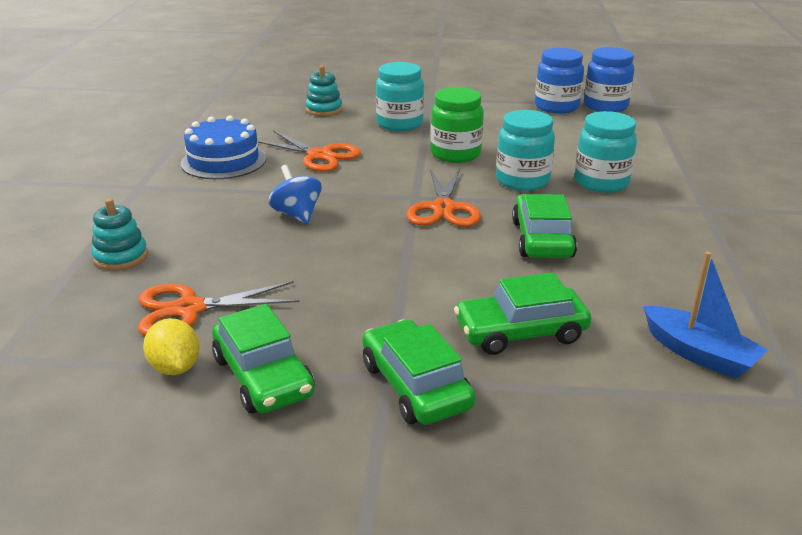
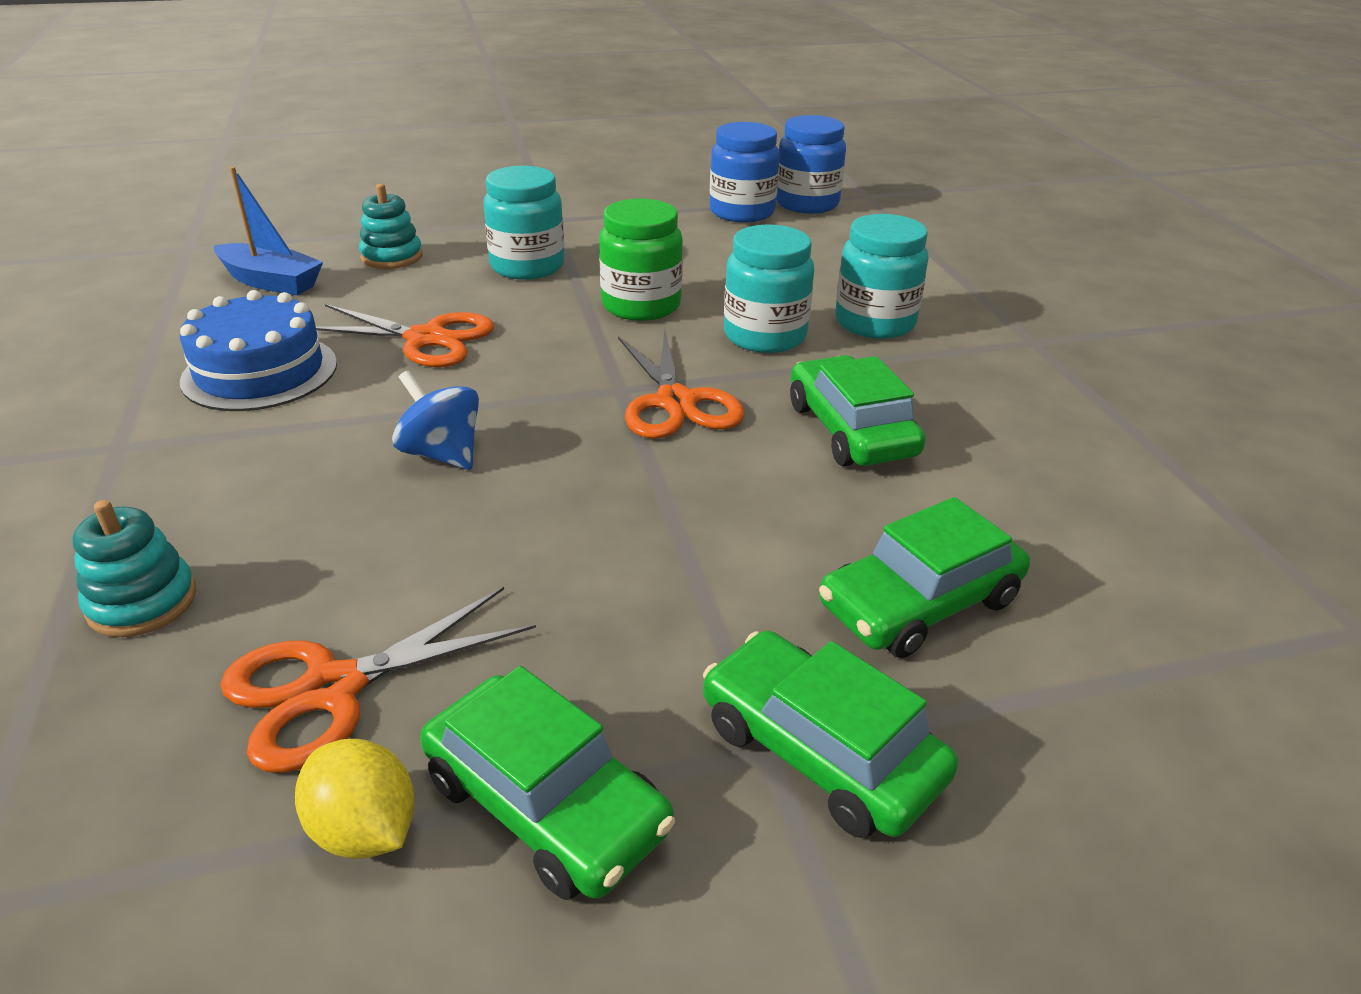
camera: 20 degrees left, 5 degrees up
(699, 354) = (1183, 583): blue boat -> blue boat (271, 282)

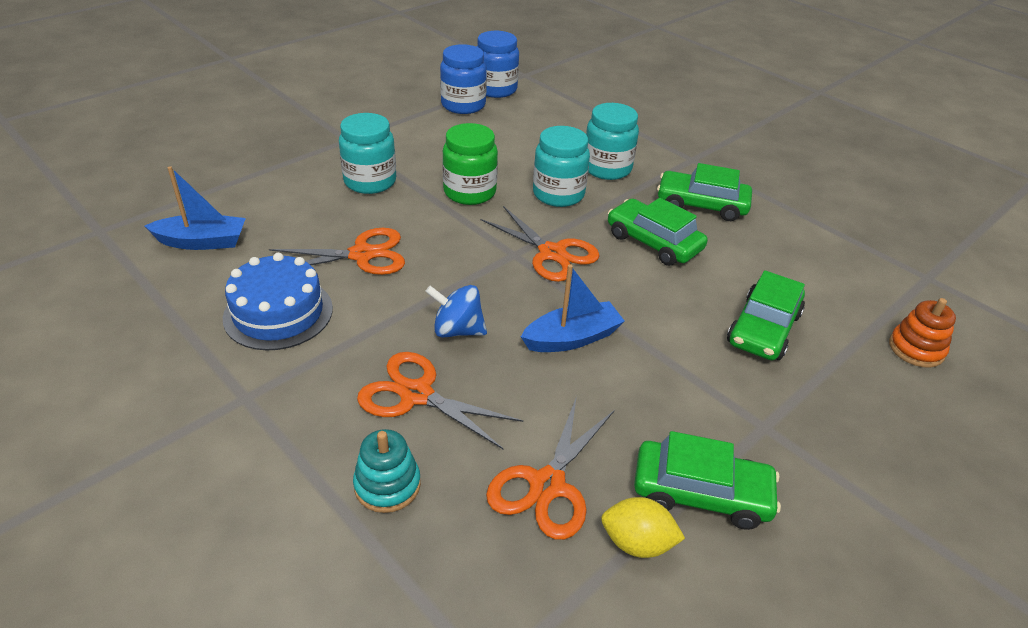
camera: 30 degrees left, 5 degrees up
(303, 510) = (416, 394): none -> orange scissors
(392, 257) = (268, 198): turquoise stacking toy -> none
(586, 513) = (572, 338): none -> blue boat
(820, 751) = (785, 417): green car -> green car (701, 205)
(1217, 741) = (916, 349): none -> orange stacking toy

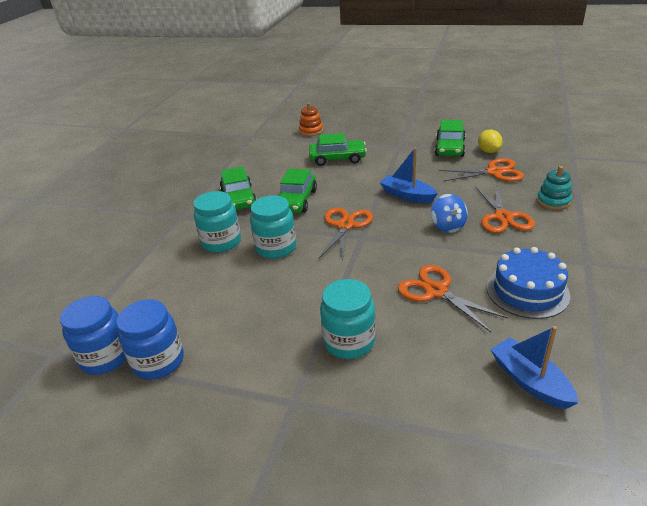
camera: 115 degrees left, 5 degrees down
(469, 192) = (311, 284): green jar -> none
(701, 493) = (450, 148): green car -> green car turned 150 degrees counterclockwise

